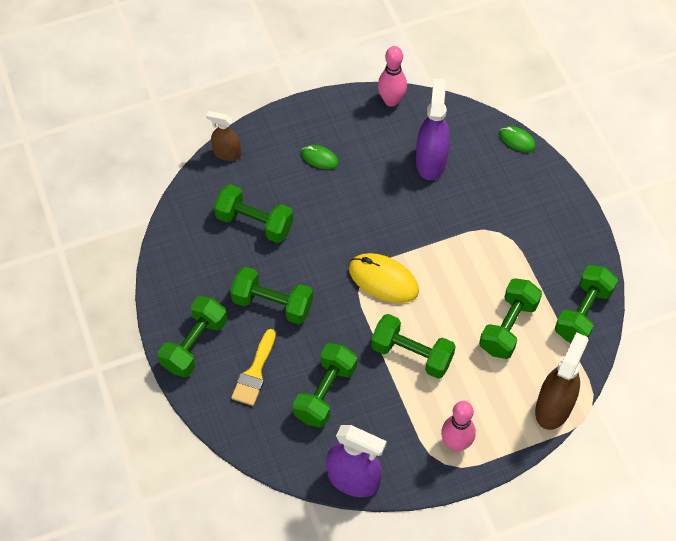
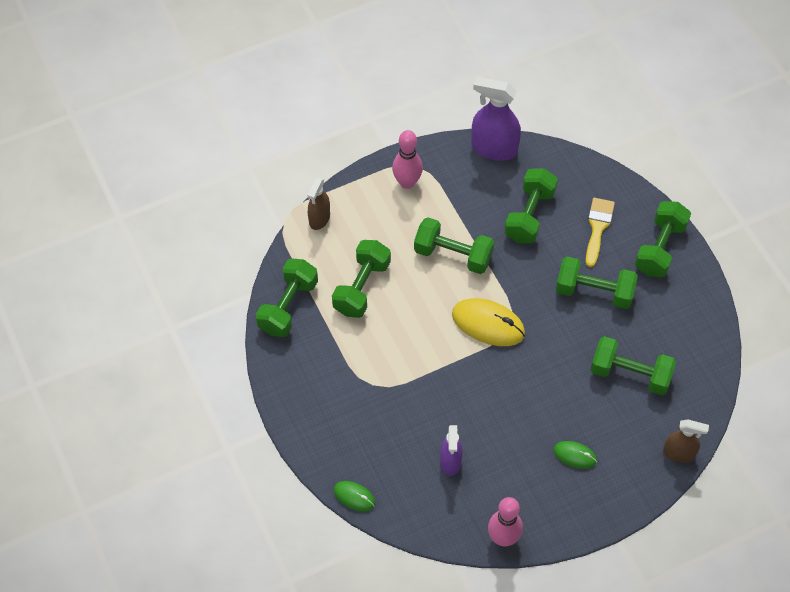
camera: 175 degrees right, 0 degrees up
(431, 161) = (450, 461): purple spray bottle -> purple spray bottle, size x0.61
(553, 407) = (319, 218): brown spray bottle -> brown spray bottle, size x0.61

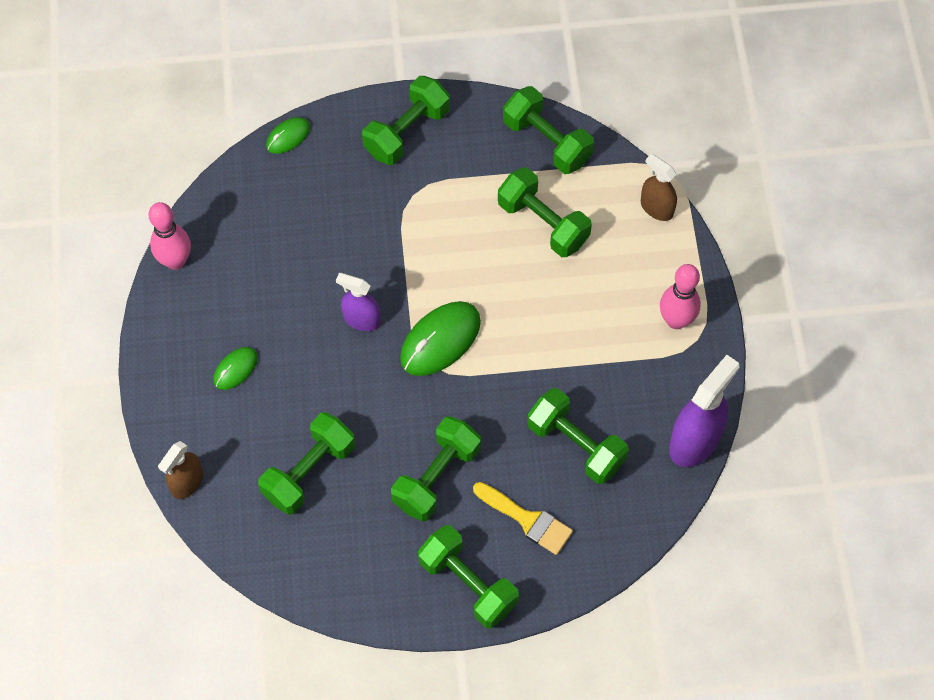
camera: 110 degrees right, 5 degrees up
(450, 461) = (286, 241): purple spray bottle -> purple spray bottle (361, 319)
(453, 255) = (550, 336): green dumbbell -> green dumbbell (407, 132)
(488, 324) = (440, 340): yellow mouse -> green mouse

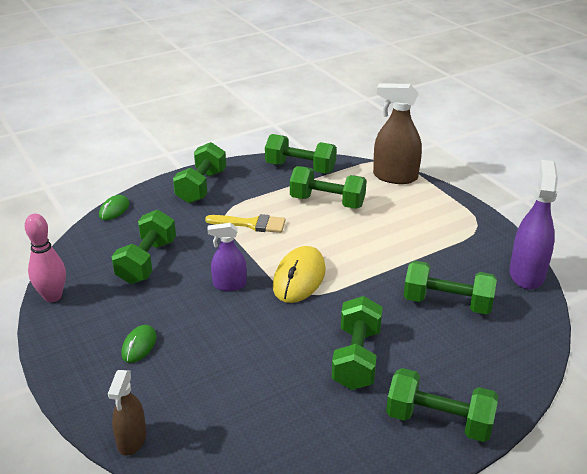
camera: 25 degrees left, 30 degrees down
(309, 471) = (244, 392): green dumbbell -> green dumbbell (147, 261)
(440, 340) = (299, 278): green mouse -> yellow mouse
(527, 520) = (450, 360): yellow brush -> yellow brush (251, 224)
(656, 208) = (395, 177): brown spray bottle -> brown spray bottle, size x1.65
(676, 320) = (455, 220): pink bowling pin -> none

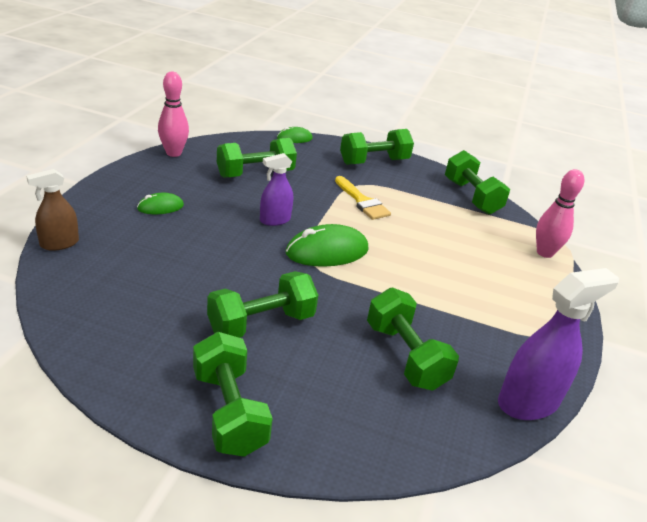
camera: 45 degrees right, 0 degrees up
(229, 285) = (275, 220): purple spray bottle -> purple spray bottle turned 75 degrees counterclockwise
(299, 278) = (327, 251): yellow mouse -> green mouse
(327, 202) = (447, 228): green dumbbell -> none
(395, 177) = (544, 253): brown spray bottle -> pink bowling pin

